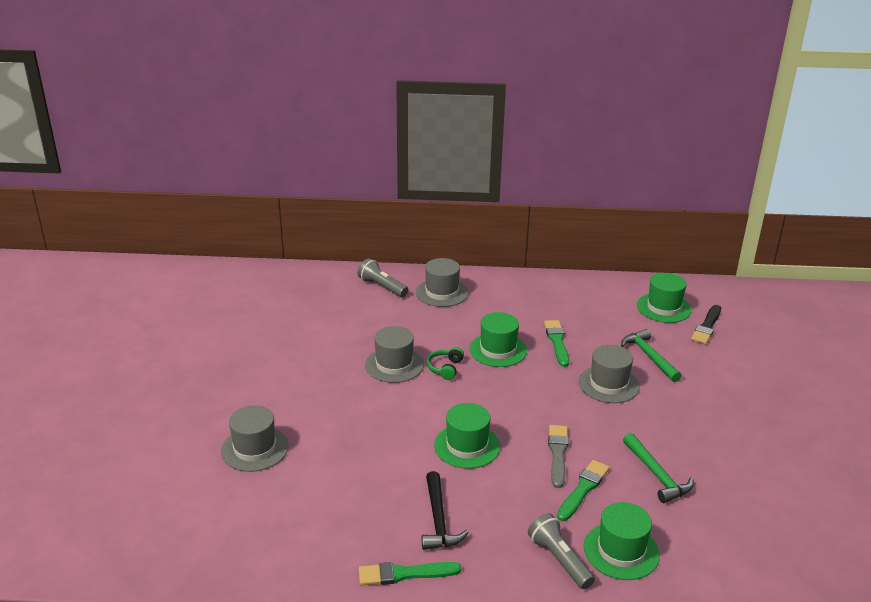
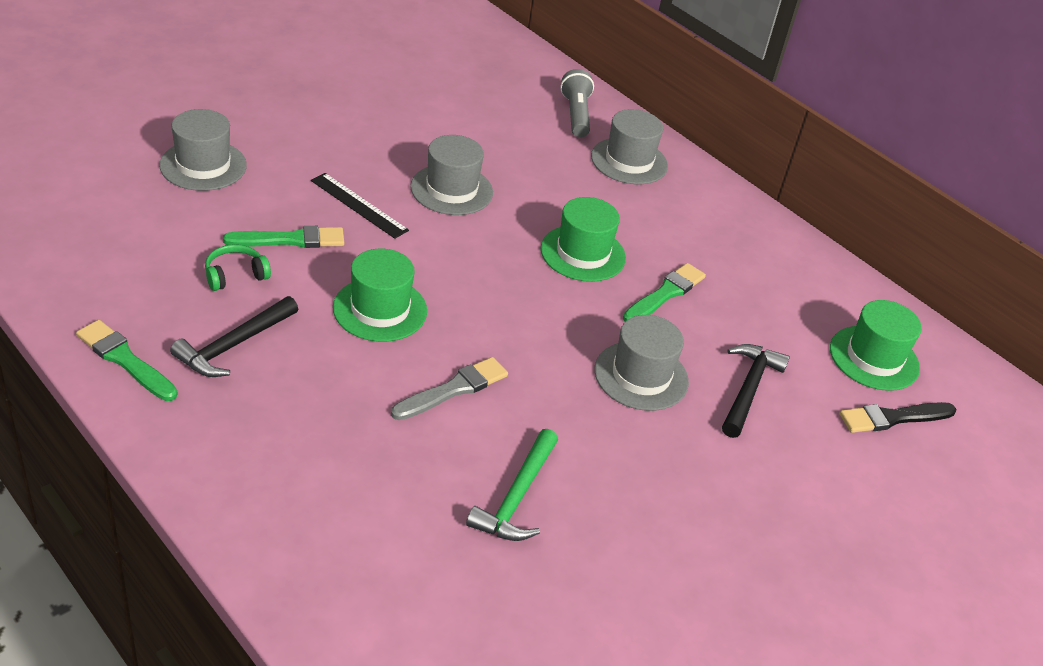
camera: 40 degrees right, 10 degrees up
(368, 406) = (358, 205): none -> black ruler
(445, 368) = (494, 229): green headphones -> green headphones (235, 275)
(559, 559) = (268, 474): grey flashlight -> none
(583, 489) = (414, 440): green brush -> green brush (290, 240)
(621, 551) = (339, 523): green hat -> none
(649, 356) = (749, 389): green hammer -> black hammer

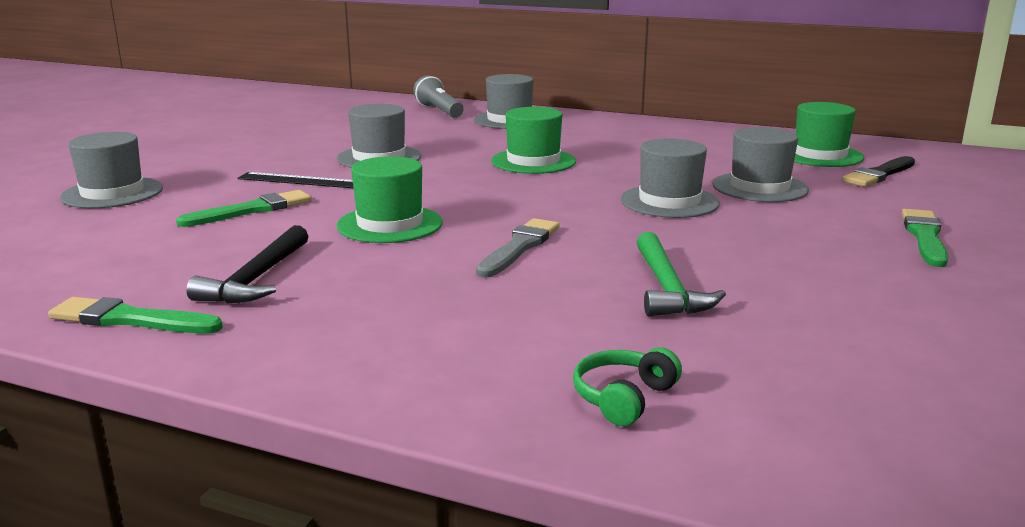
camera: 20 degrees left, 20 degrees down
(235, 275) = (213, 240): green headphones -> green headphones (623, 398)
(665, 293) = (626, 163): green brush -> green brush (924, 237)
(749, 389) = (759, 187): black hammer -> grey hat

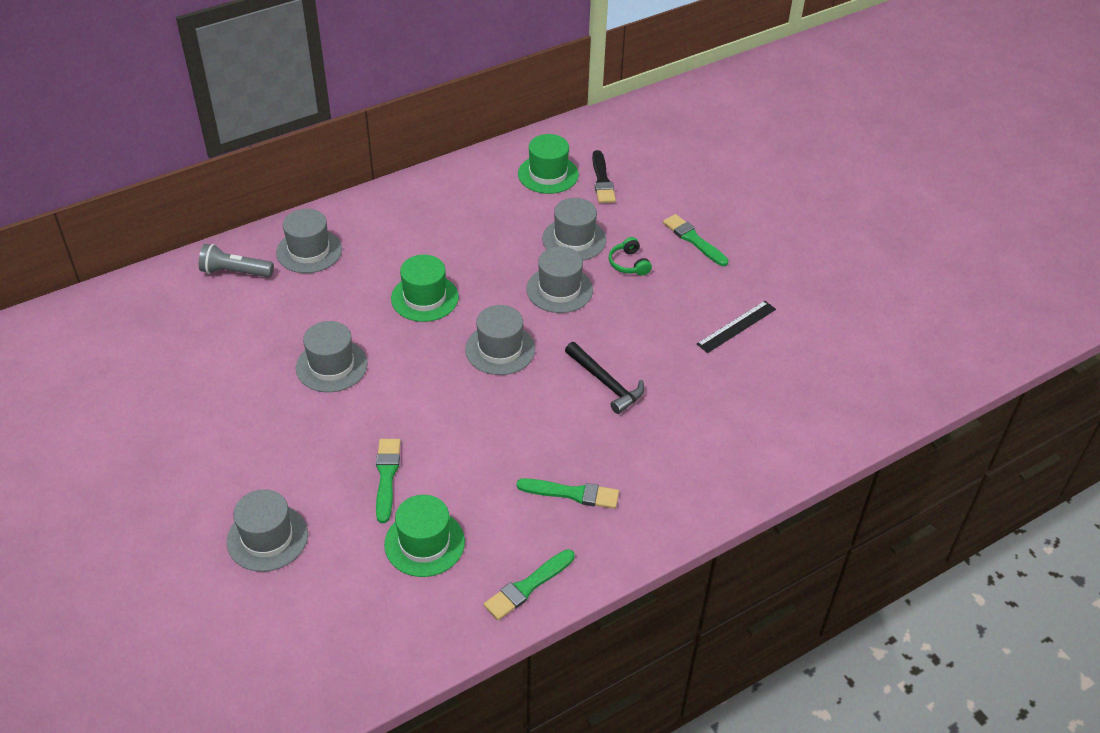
camera: 55 degrees left, 25 degrees up
(256, 279) = (515, 516): black hammer -> black hammer (606, 383)
(301, 181) = (345, 428): black ruler -> black ruler (736, 326)
(338, 298) = (572, 493): none -> green brush
(390, 224) = (480, 424): green hat -> green hat (424, 543)
(519, 247) = (568, 389): grey brush -> none
(522, 203) = (500, 349): none -> grey hat
(623, 398) = (752, 448): green headphones -> green headphones (629, 264)
(666, 288) = (668, 369): green hammer -> none

